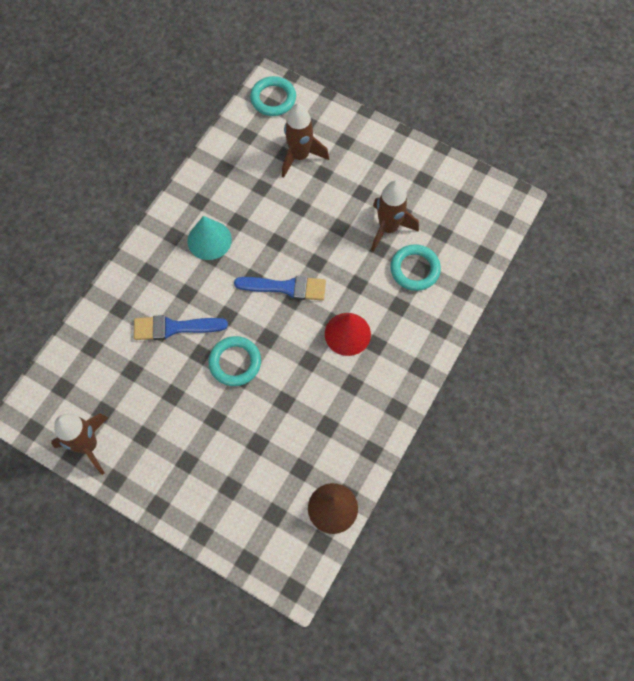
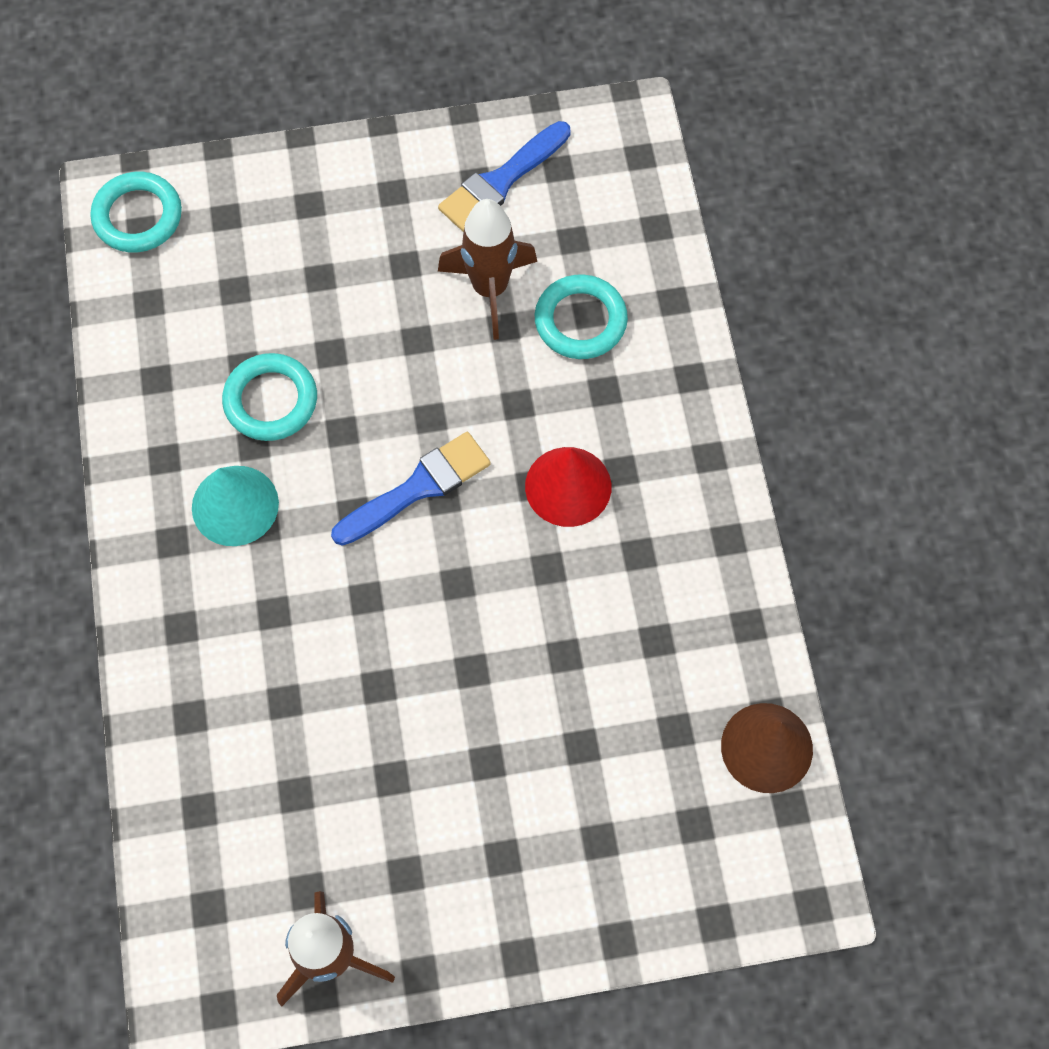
camera: 40 degrees left, 0 degrees up
(174, 328) = (302, 678): blue brush -> blue brush (501, 181)
(235, 362) = (442, 656): turquoise ring -> turquoise ring (271, 400)
(300, 156) = (261, 276): brown rocket -> none

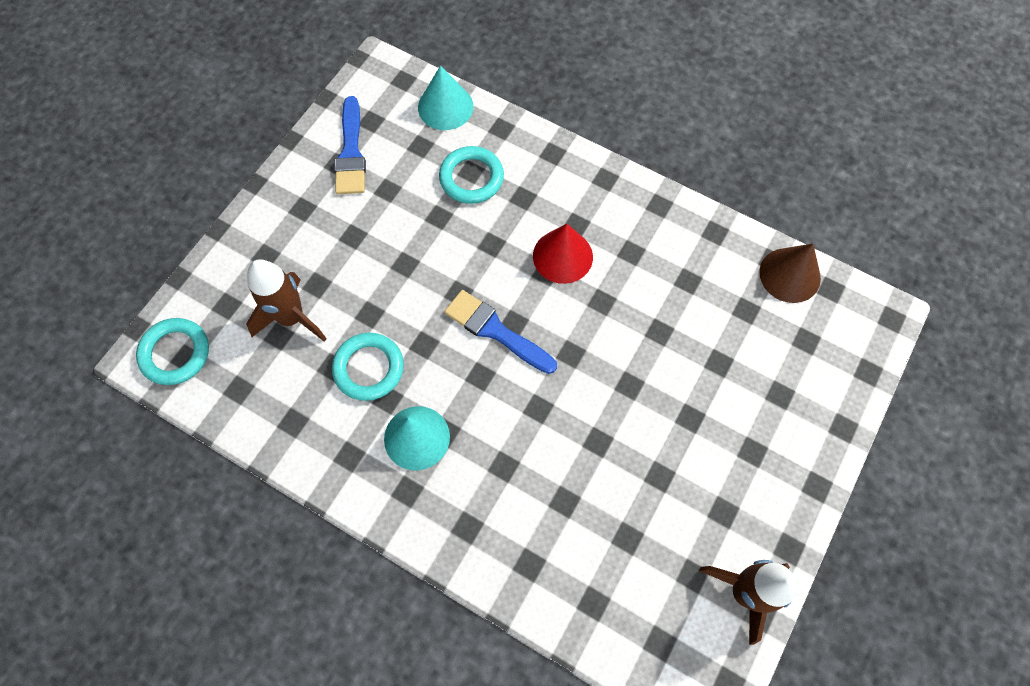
camera: 50 degrees left, 0 degrees up
(418, 488) = (495, 331): blue brush -> blue brush turned 60 degrees counterclockwise
(490, 289) = (410, 206): brown rocket -> brown rocket (291, 318)
(646, 224) = (445, 107): none -> turquoise cone

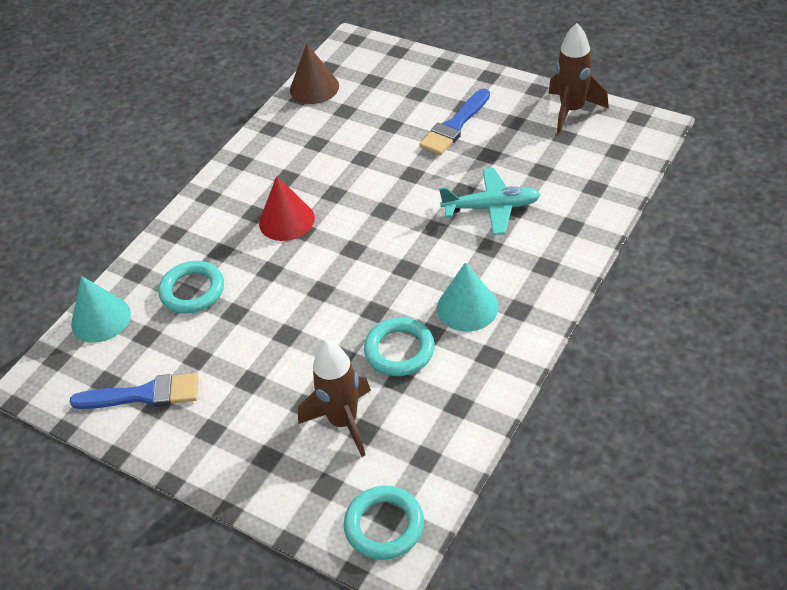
camera: 85 degrees left, 20 degrees down
(495, 331) = (361, 261): blue brush -> blue brush (454, 126)
(566, 474) = (492, 207): none -> turquoise plane

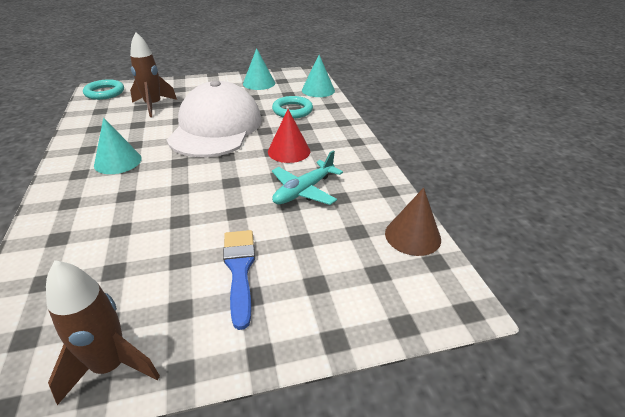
camera: 130 degrees right, 10 degrees down
(144, 395) = (259, 83): blue brush -> turquoise cone
(314, 309) = (216, 128): none -> white cap
(399, 350) = (147, 132): turquoise ring -> none
(492, 207) = (142, 220): turquoise plane -> turquoise plane (303, 191)

